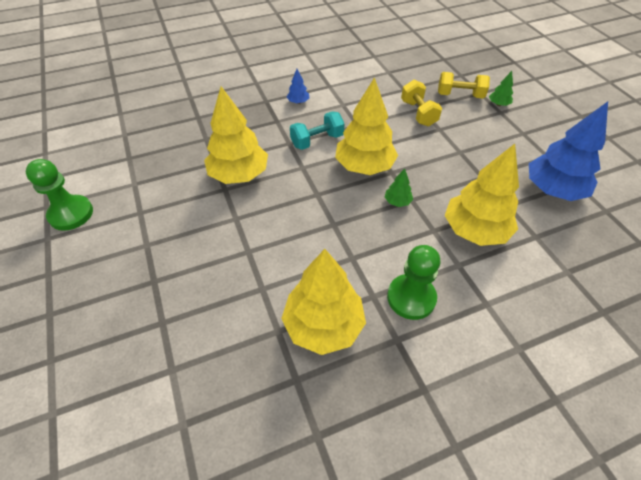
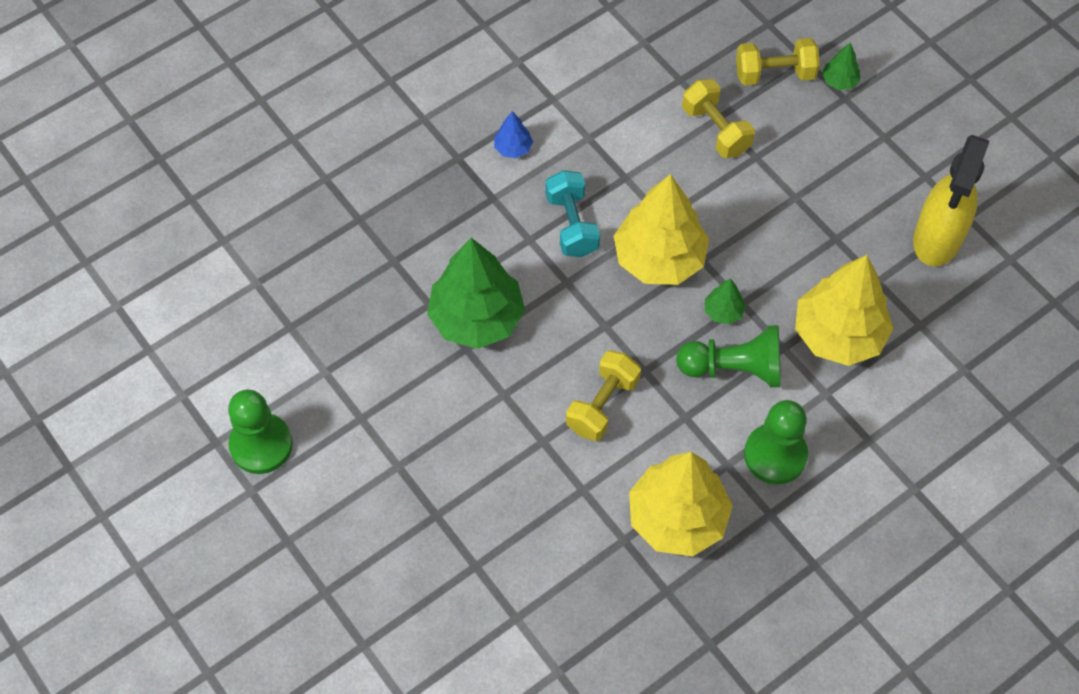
camera: 15 degrees left, 10 degrees up
(239, 175) = (477, 318): yellow tree -> green tree
(297, 238) = (602, 405): none -> yellow dumbbell
(317, 141) = (572, 225): turquoise dumbbell -> turquoise dumbbell turned 60 degrees counterclockwise
(395, 235) = (734, 368): none -> green pawn
(553, 190) = (937, 239): blue tree -> yellow spray bottle

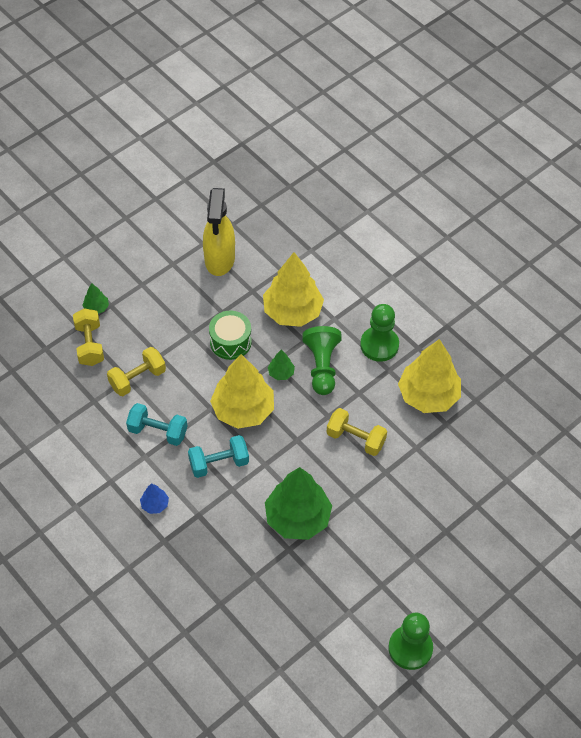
camera: 95 degrees left, 5 degrees down
(627, 153) = (158, 431): none -> turquoise dumbbell
(780, 247) = (230, 342): none -> green drum
(937, 239) = (219, 259): yellow spray bottle -> yellow spray bottle turned 75 degrees clockwise

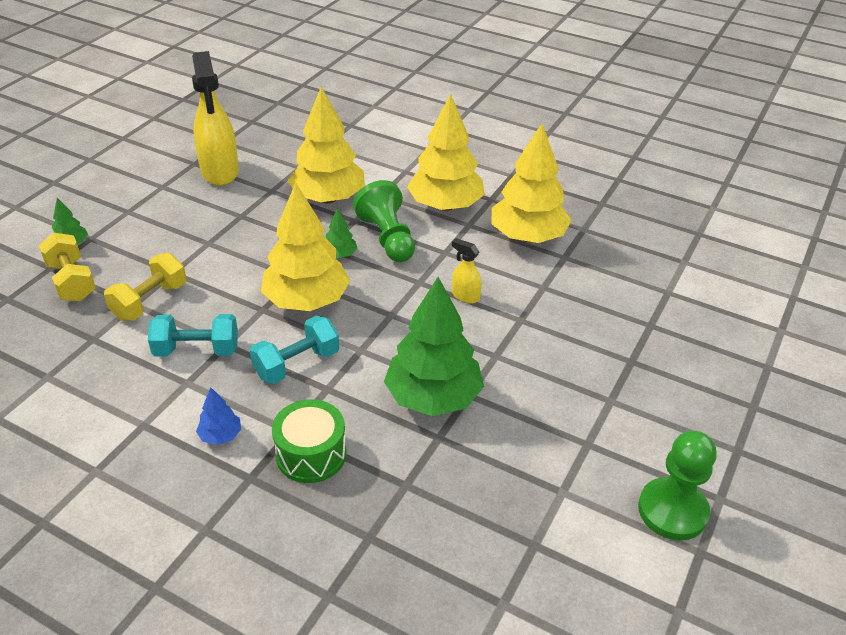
camera: 20 degrees left, 15 degrees down
(230, 342) = (263, 240): green drum -> green drum (311, 454)
(355, 439) = (465, 296): yellow dumbbell -> yellow spray bottle
(379, 345) = (445, 206): green pawn -> yellow tree

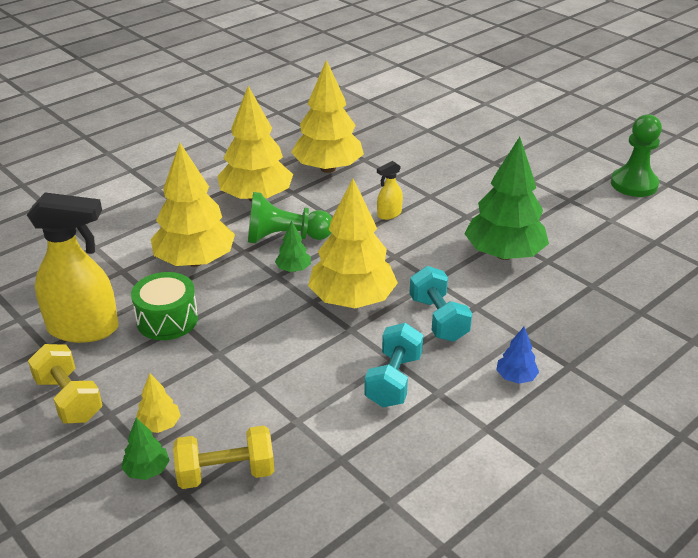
camera: 70 degrees left, 5 degrees down
(119, 237) = (159, 425): none -> yellow tree
(150, 301) = (299, 408): yellow dumbbell -> yellow dumbbell (69, 399)
(311, 454) = (550, 327): green drum -> green drum (167, 320)

